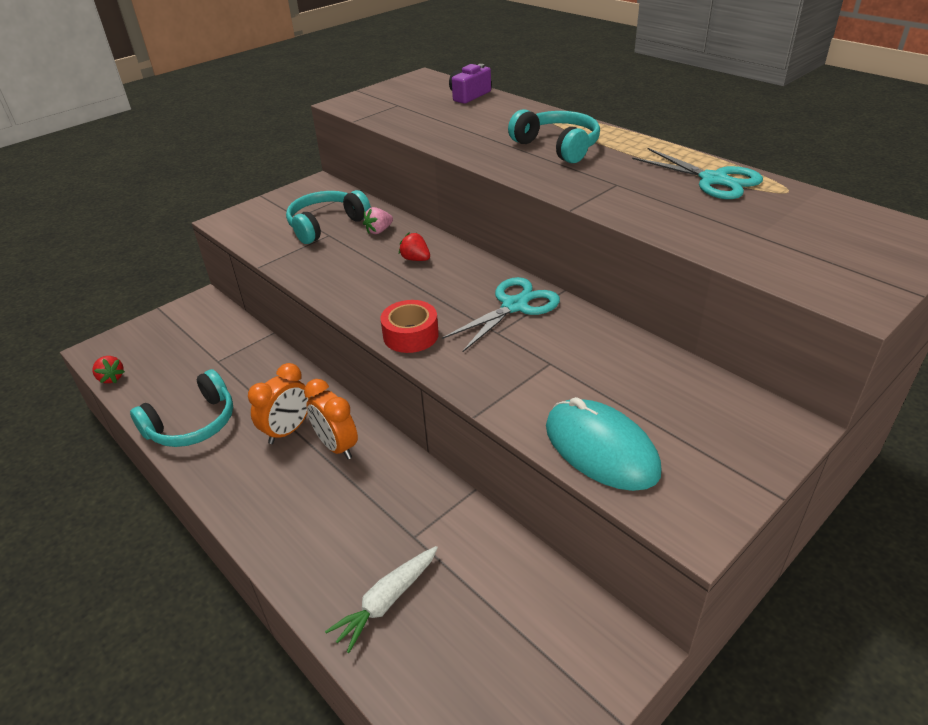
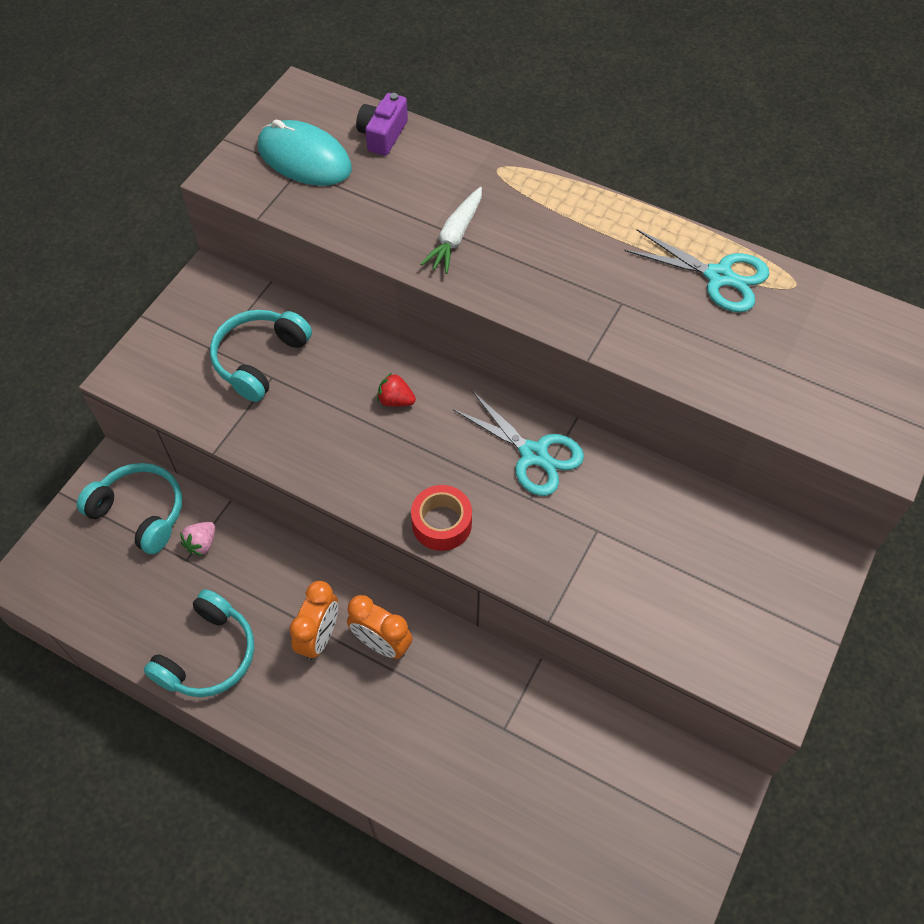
camera: 20 degrees left, 20 degrees up
(111, 378) = (71, 615): red strawberry -> none
(379, 231) = (330, 358): pink strawberry -> pink strawberry (202, 543)
(386, 602) = (507, 803): white carrot -> white carrot (455, 237)
(514, 306) = (533, 454): turquoise scissors -> turquoise scissors turned 105 degrees clockwise
(557, 146) = (533, 237): turquoise headphones -> turquoise headphones (140, 512)
(601, 448) = (677, 628): turquoise mouse -> turquoise mouse (304, 158)

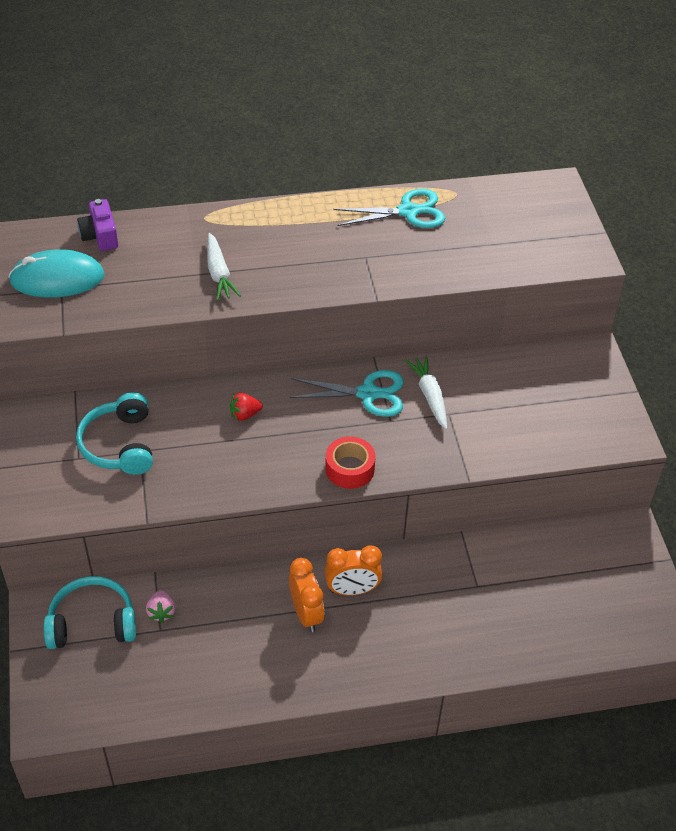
camera: 40 degrees left, 10 degrees down
(208, 655) = (239, 677): turquoise headphones -> none
(595, 497) = (429, 396): none -> white carrot

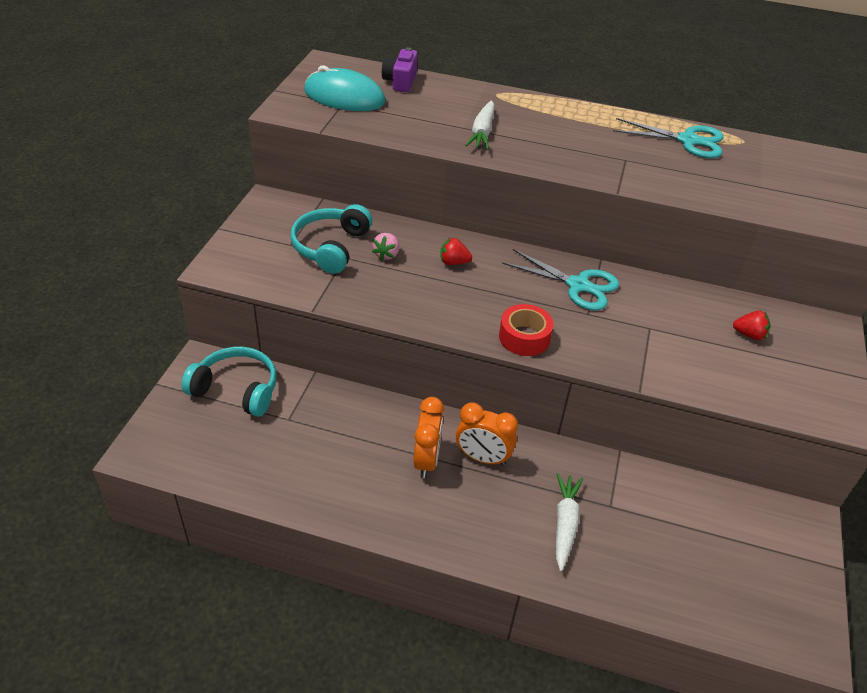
camera: 25 degrees right, 5 degrees down
(161, 612) = (299, 405): pink strawberry -> pink strawberry (387, 255)
(429, 396) = (638, 307): white carrot -> white carrot (565, 523)
(531, 386) = (749, 335): none -> red strawberry

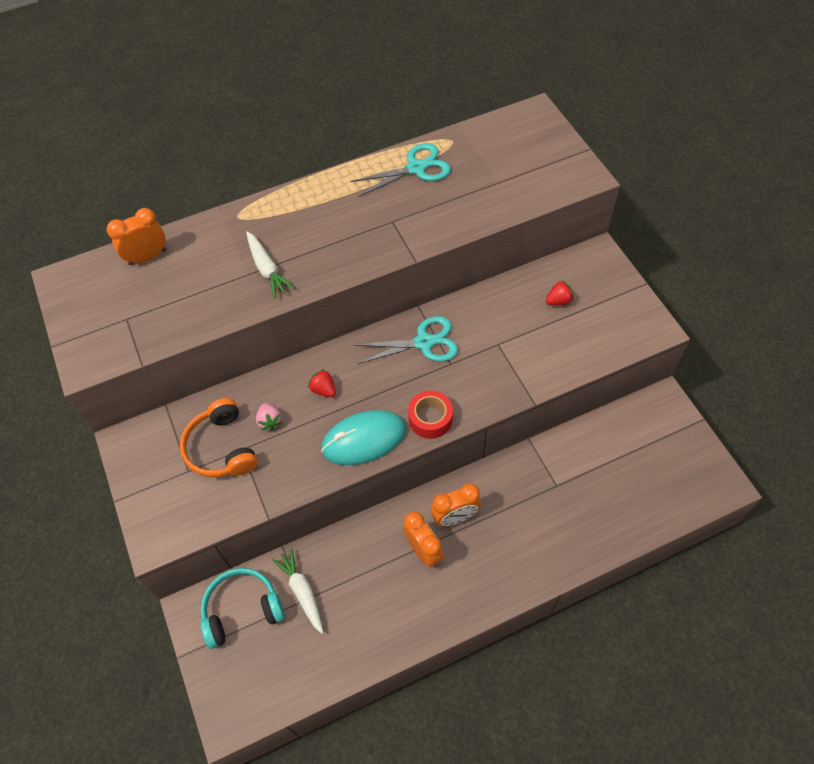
camera: 35 degrees left, 15 degrees up
(331, 247) = (221, 448): turquoise headphones -> orange headphones
(344, 97) = (120, 310): turquoise mouse -> turquoise mouse (364, 439)
(400, 81) = (147, 257): purple camera -> orange clock
(453, 262) = (323, 389): red strawberry -> red strawberry turned 75 degrees clockwise
(565, 523) = (543, 522): white carrot -> white carrot (302, 592)

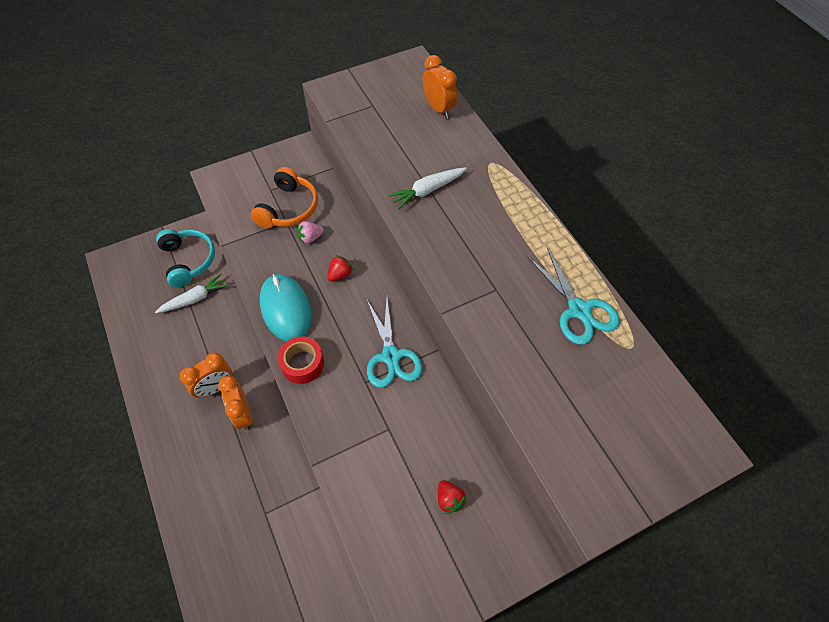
camera: 85 degrees right, 0 degrees up
(221, 448) = (288, 208): orange headphones -> orange headphones turned 135 degrees clockwise

